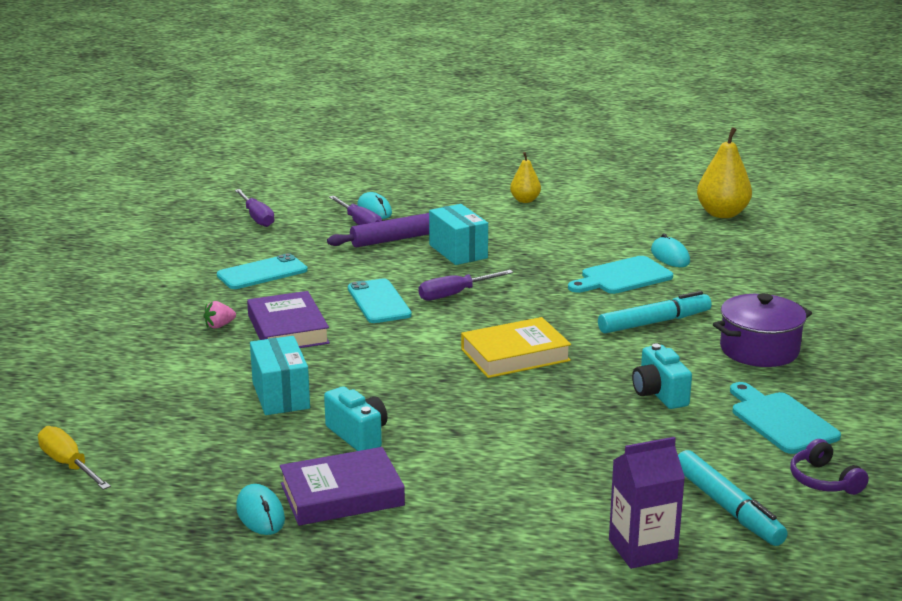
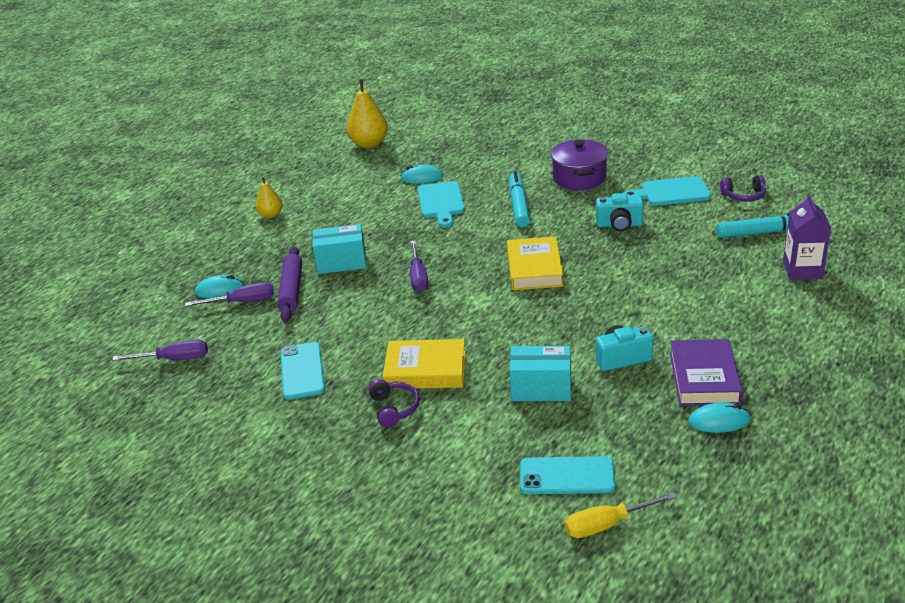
camera: 65 degrees left, 10 degrees up
(219, 326) = (394, 408): pink strawberry -> purple headphones
(288, 329) = (425, 370): purple book -> yellow book
(379, 302) = (406, 315): turquoise phone -> turquoise phone (567, 476)

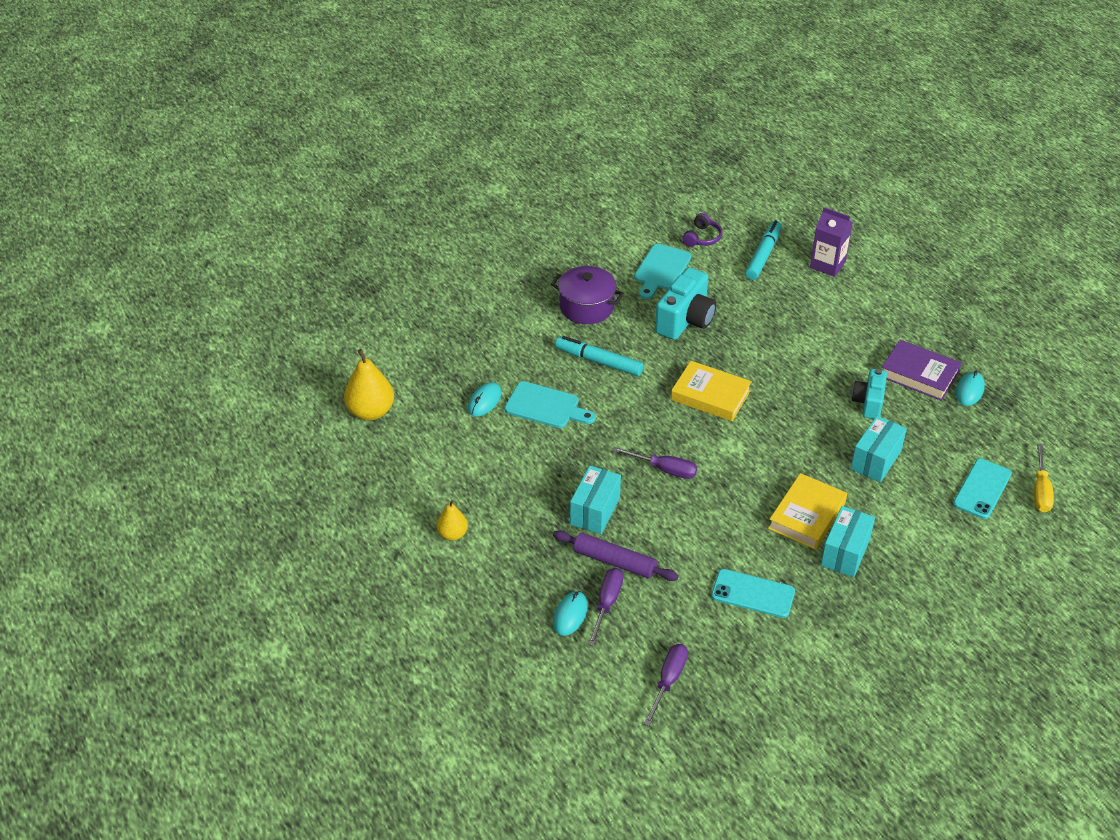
camera: 65 degrees left, 10 degrees up
(394, 408) = (845, 553): purple headphones -> turquoise box
(619, 225) = (685, 320): turquoise camera -> turquoise camera, size x1.56

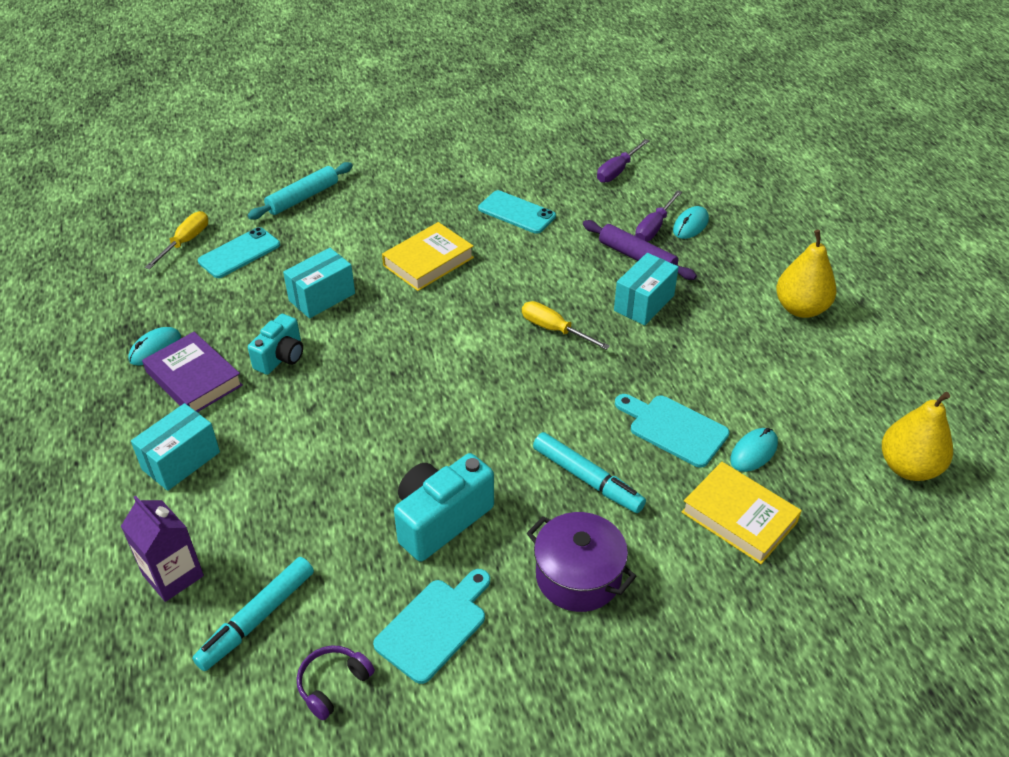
camera: 165 degrees left, 0 degrees up
(452, 534) = (801, 308): yellow pear -> yellow pear, size x1.71
(664, 469) = (554, 329): purple screwdriver -> yellow screwdriver
(710, 395) = (461, 402): yellow book -> yellow book (739, 517)
(845, 553) = (413, 227): turquoise box -> turquoise box (181, 461)
(977, 566) = (302, 198): none -> turquoise rolling pin

